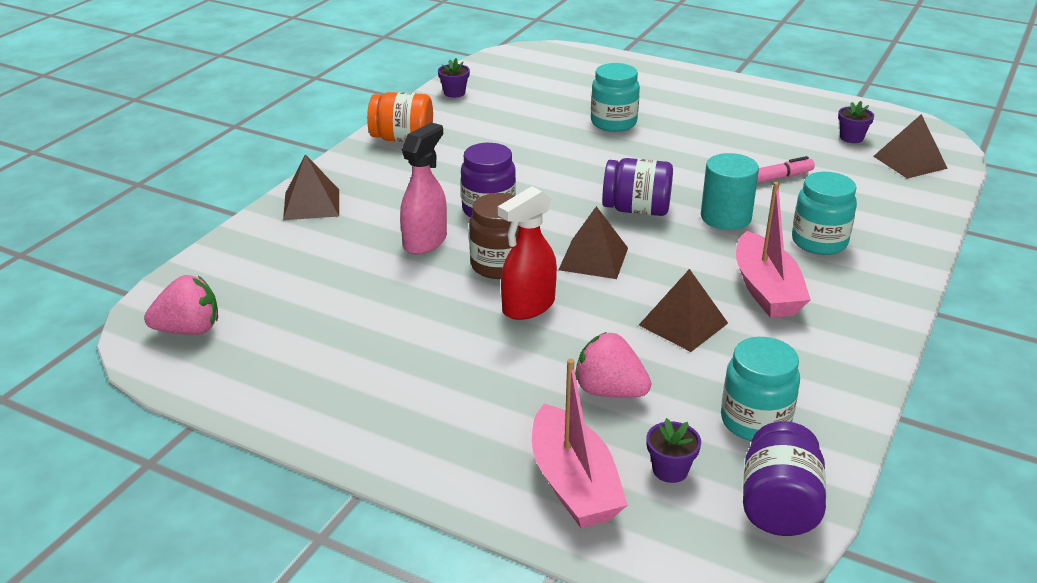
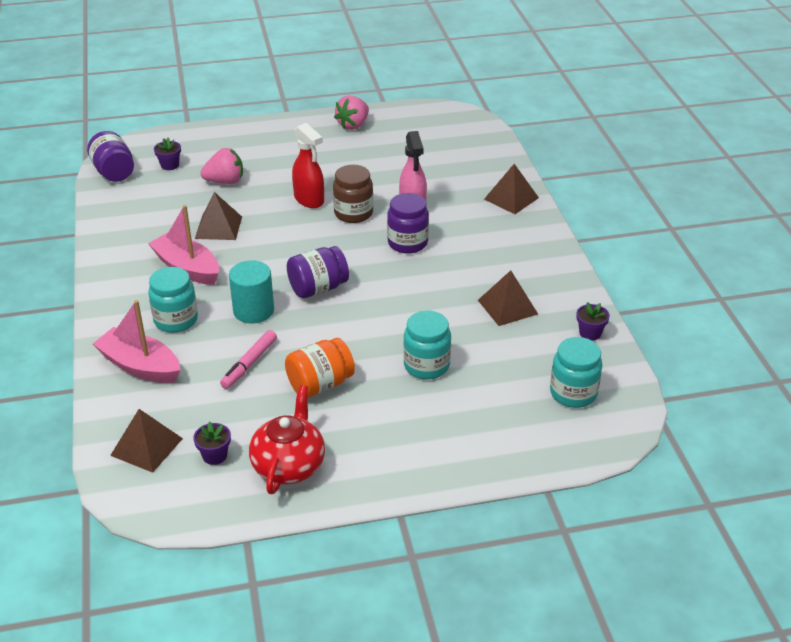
camera: 140 degrees right, 5 degrees up
(189, 330) = (447, 123): pink strawberry -> pink strawberry (353, 125)
(402, 139) = (546, 269): orange jar -> orange jar (320, 384)
(528, 307) = (309, 200): red spray bottle -> red spray bottle turned 135 degrees clockwise
(573, 484) = (206, 145): pink boat -> pink boat (140, 366)
(593, 258) = (306, 241): brown pyramid -> brown pyramid (507, 307)
(755, 421) = (145, 198): turquoise jar -> turquoise jar (573, 393)
(794, 113) = (289, 465): none -> red teapot

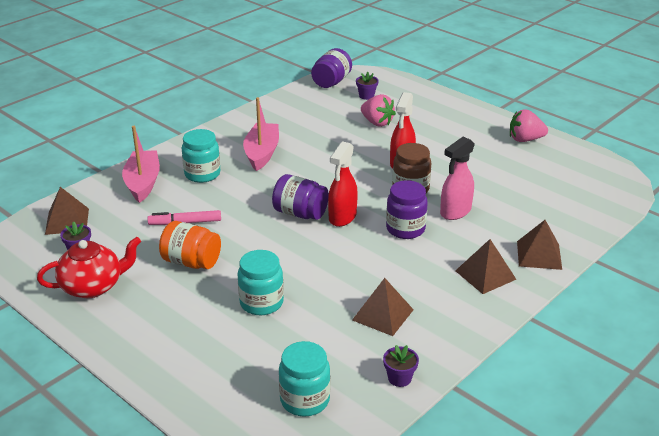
camera: 55 degrees right, 5 degrees down
(218, 227) = (321, 144): brown pyramid -> brown pyramid (485, 275)
(253, 311) = (244, 198): turquoise cylinder -> none
(352, 268) = (342, 217): none -> red spray bottle

